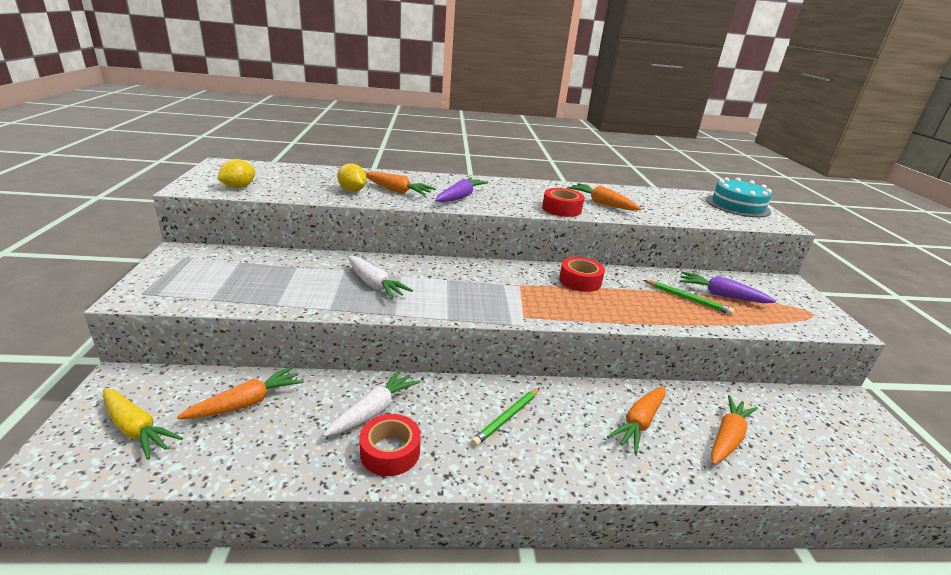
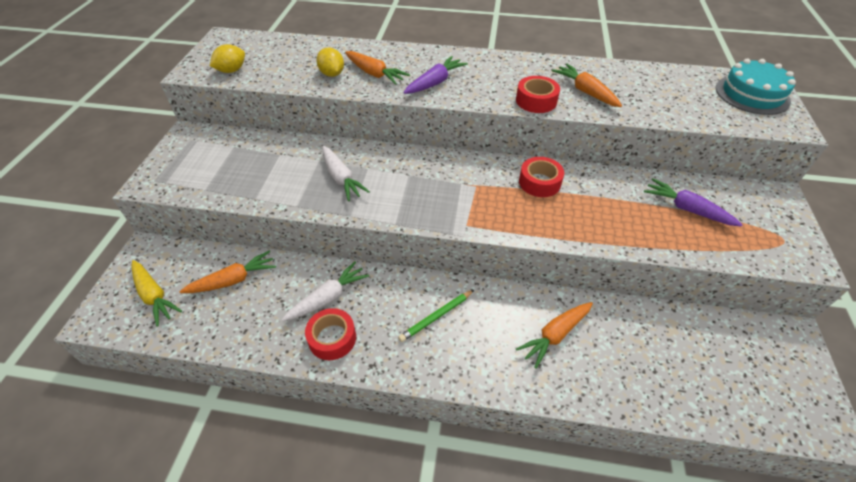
camera: 15 degrees right, 20 degrees up
(688, 299) = (646, 212): green pencil -> none
(727, 437) = (635, 360): orange carrot -> none

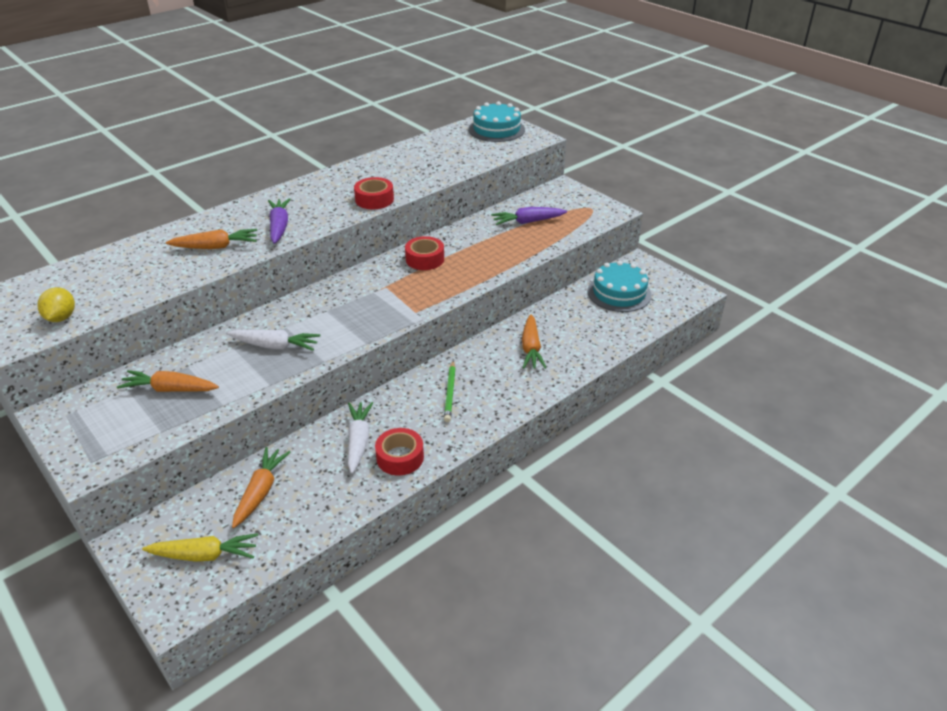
camera: 50 degrees left, 10 degrees down
(332, 74) = (175, 267): yellow lemon -> none
(585, 92) = (398, 177): orange carrot -> orange carrot (170, 389)
(724, 352) = (619, 293): none -> turquoise cake

